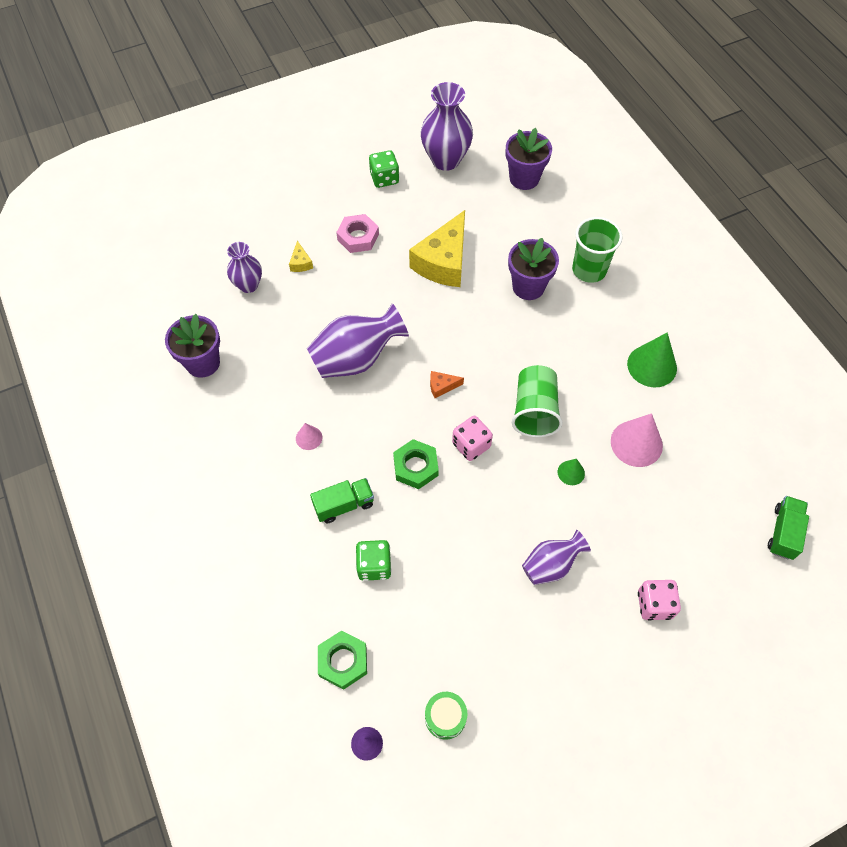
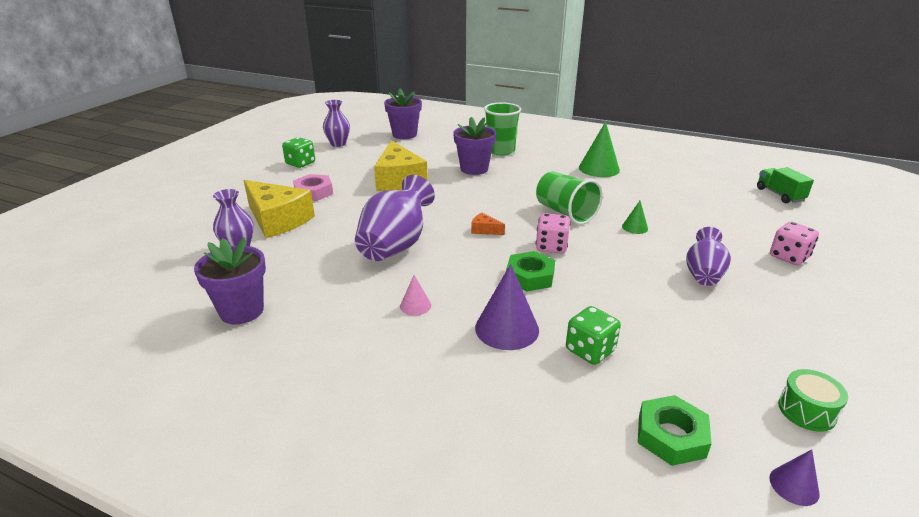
camera: 40 degrees left, 30 degrees down
(300, 263) = (277, 220): yellow cheese -> yellow cheese, size x2.44
(344, 505) = (507, 328): green truck -> purple cone
(442, 386) = (484, 230): orange cheese -> orange cheese turned 75 degrees clockwise
(445, 160) = (338, 144): purple vase -> purple vase, size x0.61
(636, 443) = (646, 198): pink cone -> none

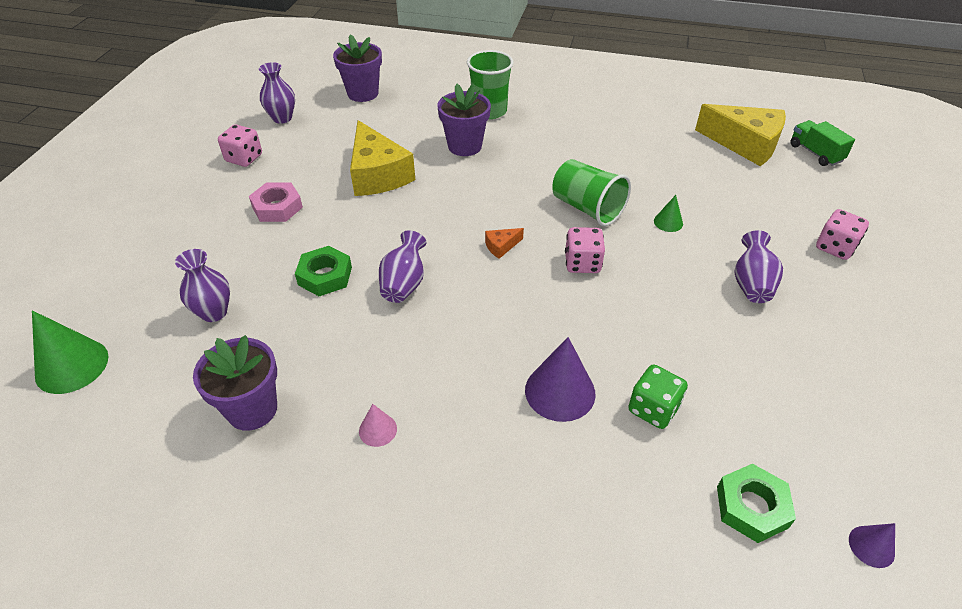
camera: 10 degrees left, 15 degrees up
(277, 220) = (246, 259): yellow cheese -> yellow cheese (745, 144)
(300, 163) = (244, 158): green dice -> pink dice
(396, 246) = (404, 284): purple vase -> purple vase, size x0.61
(415, 305) = (451, 373): pink cone -> pink cone (378, 430)
(484, 230) = (501, 246): orange cheese -> orange cheese turned 45 degrees counterclockwise
(530, 276) = (568, 312): green nut -> green nut (325, 276)
(599, 168) = (611, 131): green cone -> green cone (72, 366)
(806, 411) = (873, 454): green drum -> none

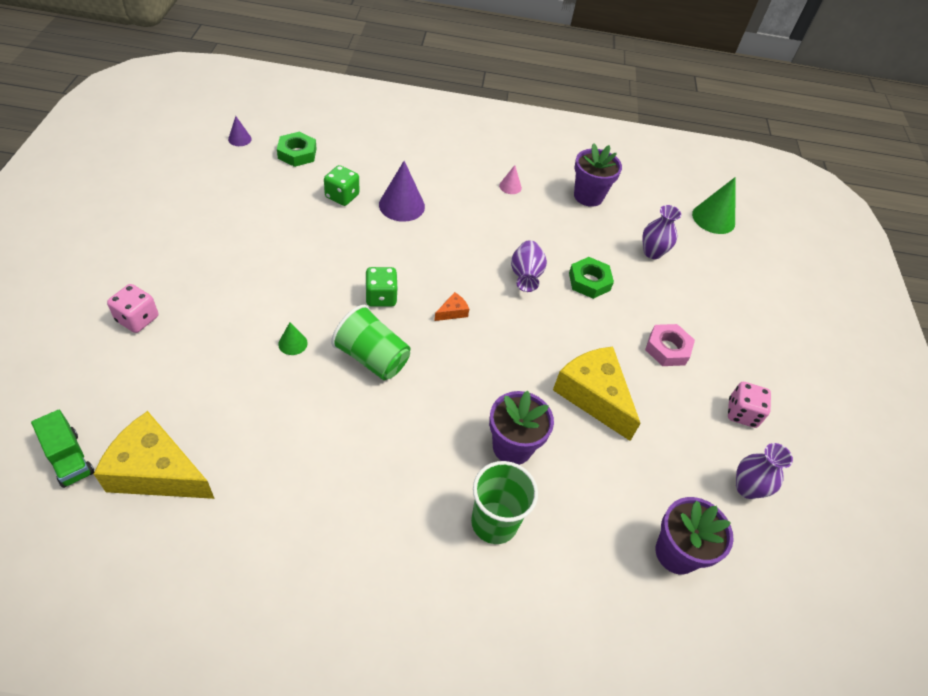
camera: 165 degrees right, 5 degrees up
(582, 263) = (381, 297): pink dice -> green dice
(751, 284) = (237, 281): purple vase -> none

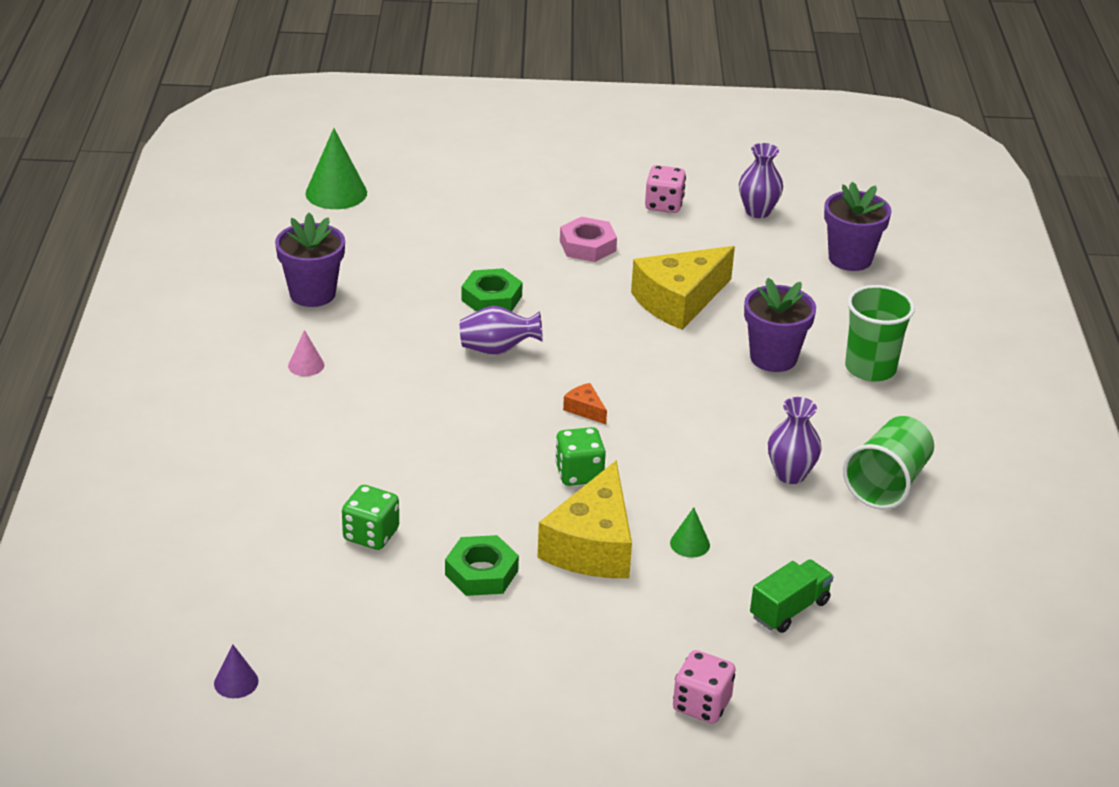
camera: 90 degrees left, 15 degrees down
(69, 458) = (943, 707): green truck -> green truck (789, 609)
(156, 471) = (925, 625): yellow cheese -> yellow cheese (592, 545)
(297, 153) = (266, 601): green nut -> green nut (481, 572)
(372, 358) = (688, 471): green cup -> green cup (887, 483)
(401, 205) = (378, 470): purple cone -> none
(652, 252) = (419, 246): purple vase -> purple vase (790, 474)

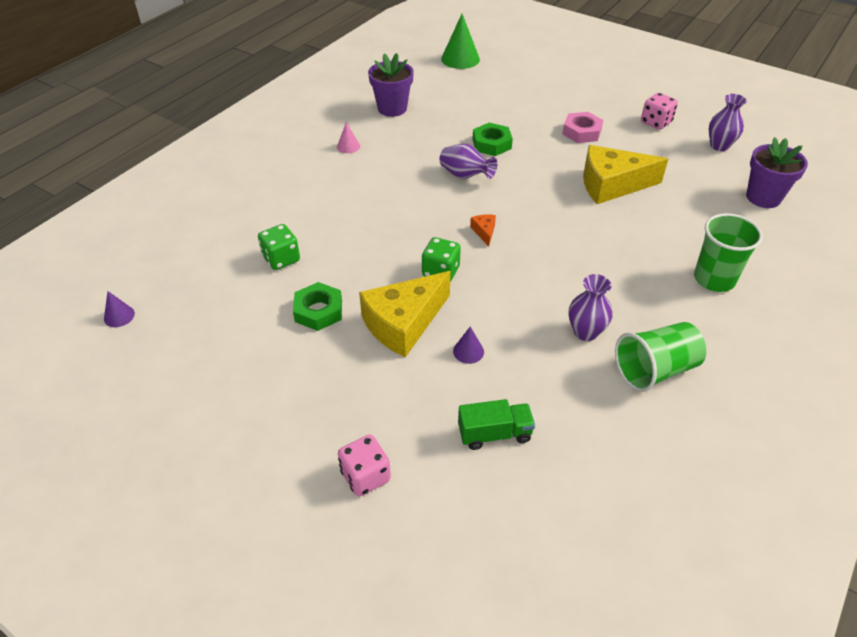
camera: 35 degrees right, 10 degrees up
(690, 544) = (468, 351): green cone -> purple cone
(773, 358) = (645, 245): purple flower pot -> none

